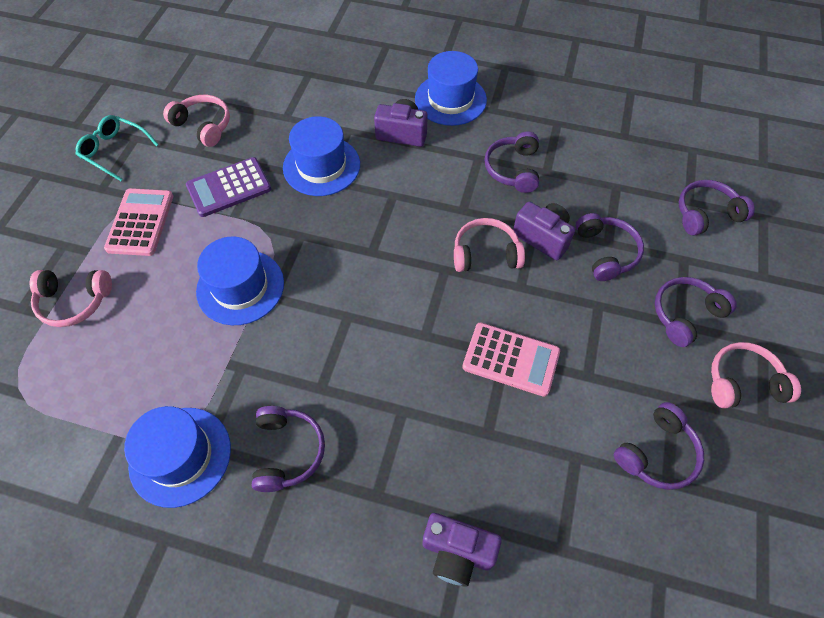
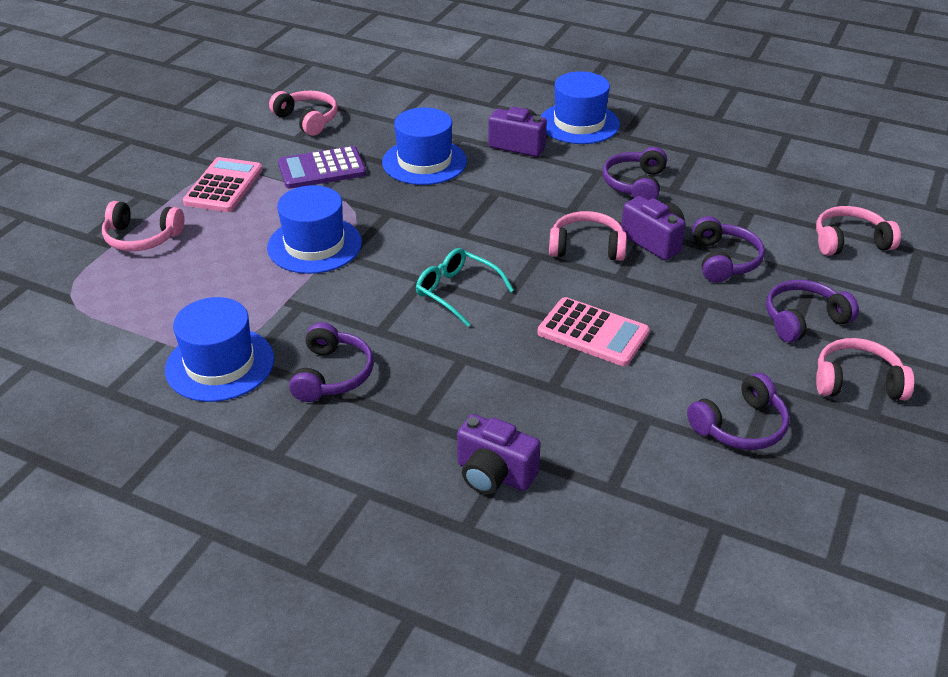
camera: 10 degrees right, 20 degrees down
(115, 151) = (211, 130): turquoise glasses -> turquoise glasses (457, 292)
(706, 214) = (850, 241): purple headphones -> pink headphones

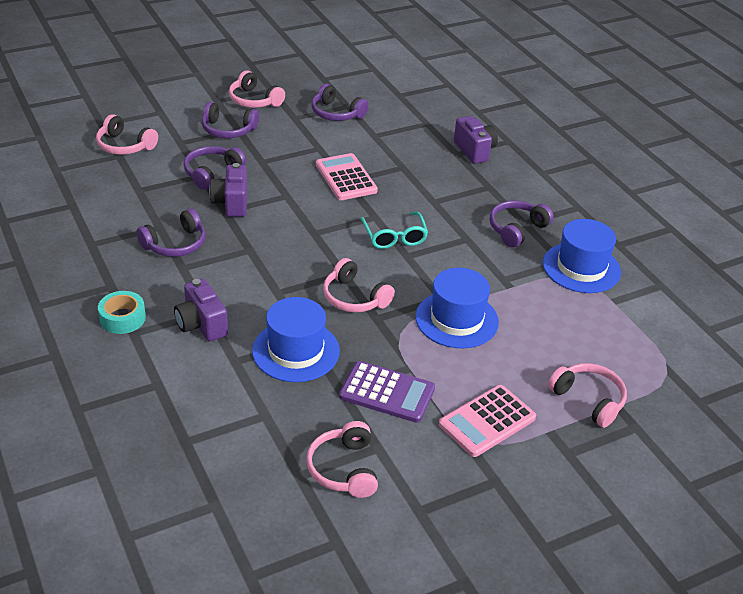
camera: 145 degrees left, 0 degrees up
(579, 123) = (122, 318): blue hat -> turquoise tape
(586, 247) = (277, 221): pink headphones -> pink headphones (354, 298)
(740, 426) = (336, 113): purple headphones -> purple headphones turned 150 degrees counterclockwise

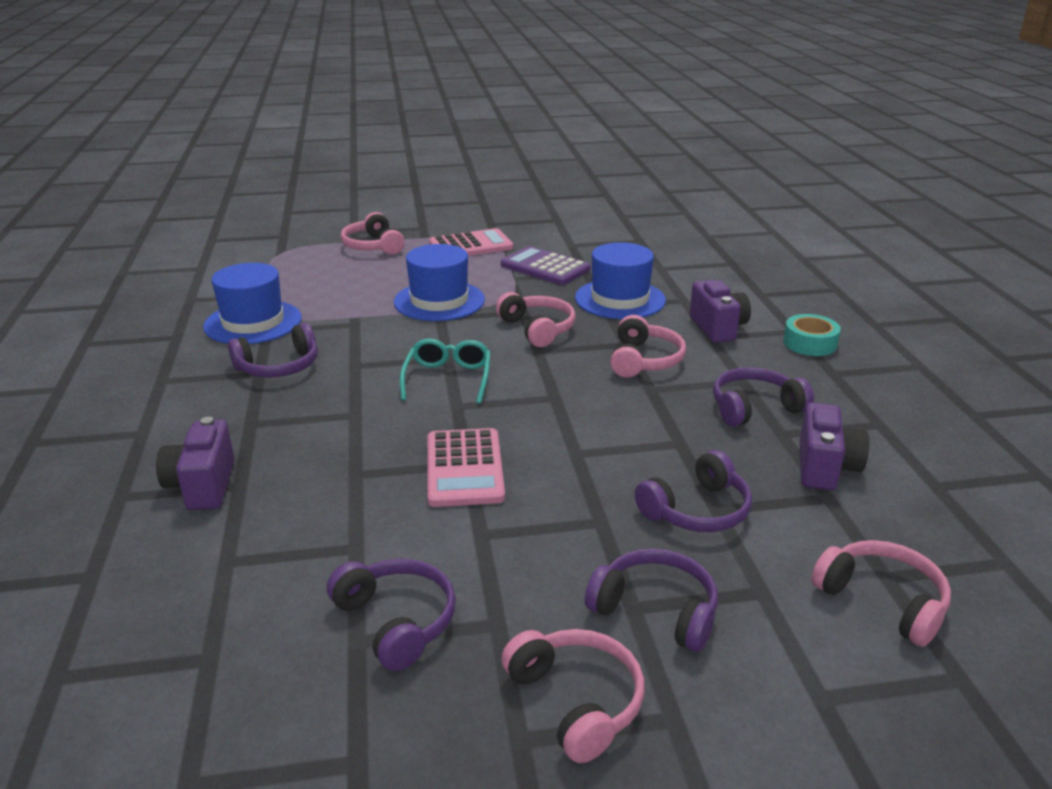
camera: 160 degrees left, 10 degrees down
(231, 203) = (668, 453): purple camera -> purple camera (825, 468)
(344, 469) = (603, 239): pink headphones -> pink headphones (644, 360)

